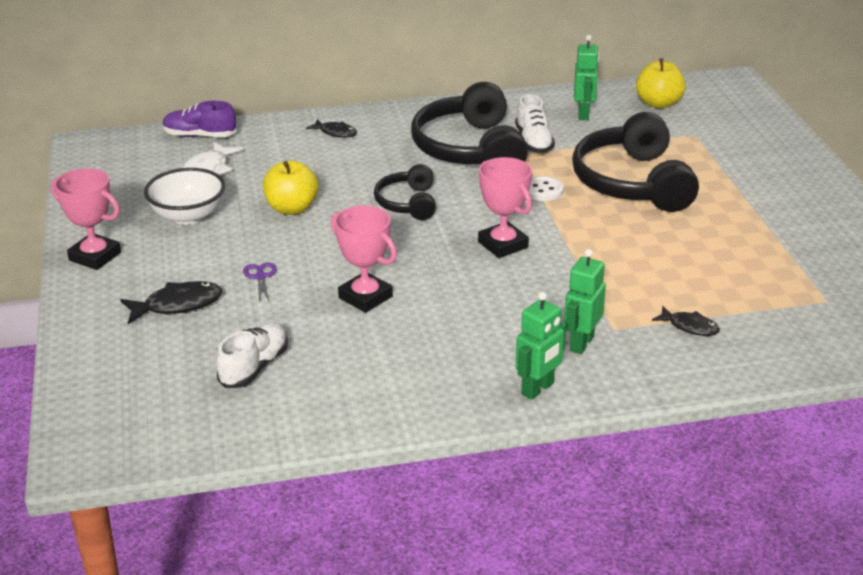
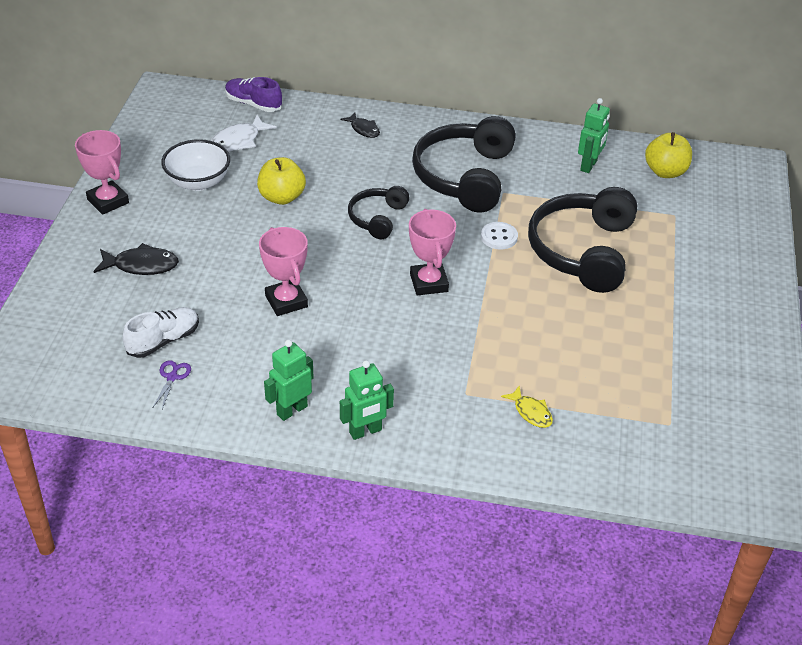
camera: 20 degrees right, 10 degrees up
(260, 277) = (218, 257): purple scissors -> purple scissors (172, 377)
(533, 142) = (524, 184): white shoe -> none
(581, 343) = (429, 399): green robot -> green robot (291, 410)
(689, 327) = (531, 412): black fish -> yellow fish

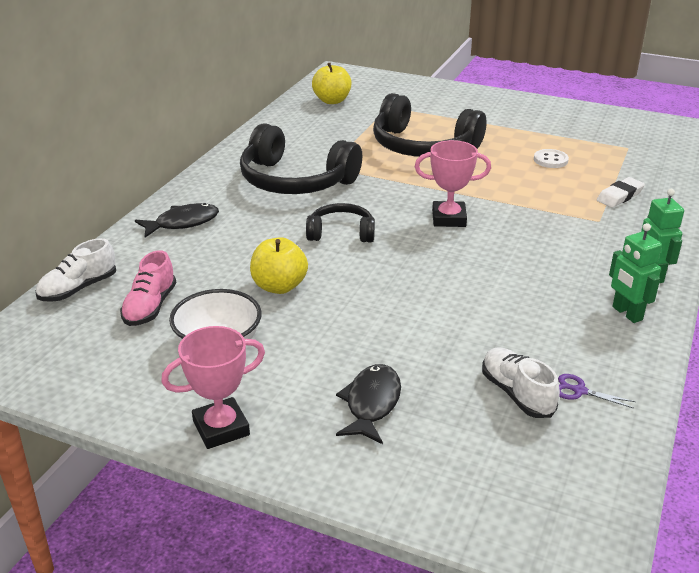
camera: 75 degrees left, 10 degrees down
(238, 141) = (150, 307): white fish -> pink shoe
(253, 104) = (78, 289): purple shoe -> white shoe
(286, 301) = (461, 301): pink trophy -> none
(363, 129) = (183, 223): black fish -> black fish, size x1.54
(377, 218) = (341, 233): black headphones -> black headphones turned 150 degrees clockwise
(499, 237) = (392, 177): white button -> white button (550, 160)
(531, 412) = (620, 196): yellow fish -> white eraser
(589, 166) = (308, 126): green robot -> none

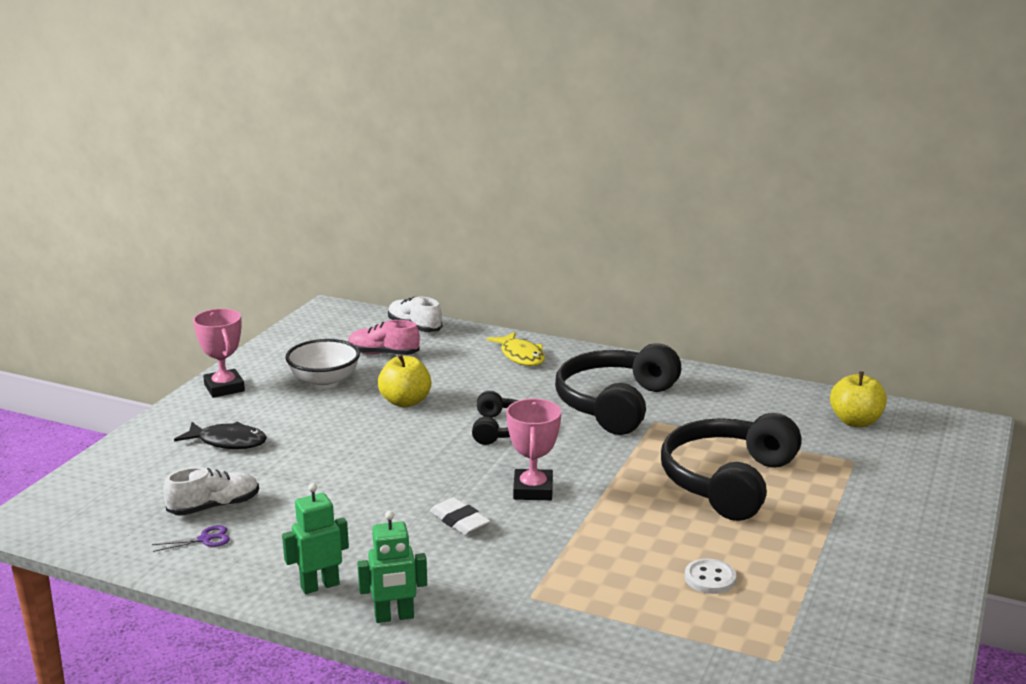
camera: 90 degrees right, 10 degrees down
(183, 223) = (521, 356): black fish -> yellow fish
(579, 391) = (205, 539): purple scissors -> purple scissors turned 45 degrees clockwise
(620, 196) = (602, 625): white eraser -> white eraser (459, 521)

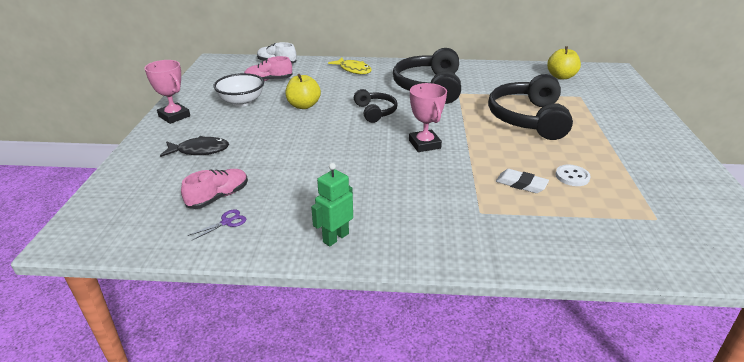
camera: 20 degrees left, 10 degrees up
(214, 507) = (218, 197): white shoe -> pink shoe
(394, 617) = (404, 248): green robot -> none
(459, 521) = (395, 172): white eraser -> white eraser (521, 184)

